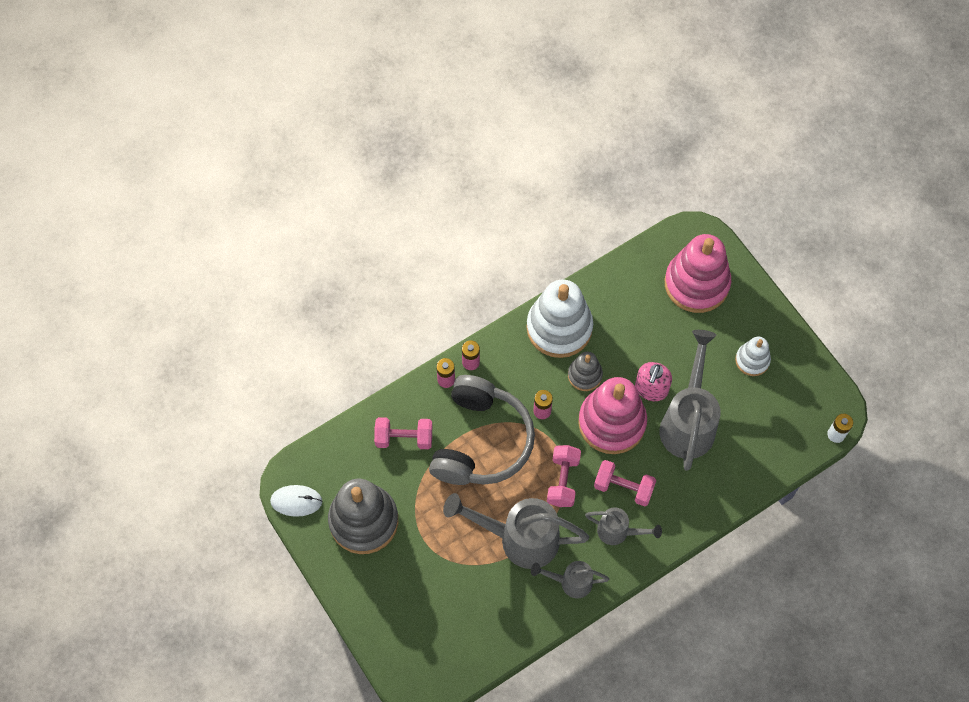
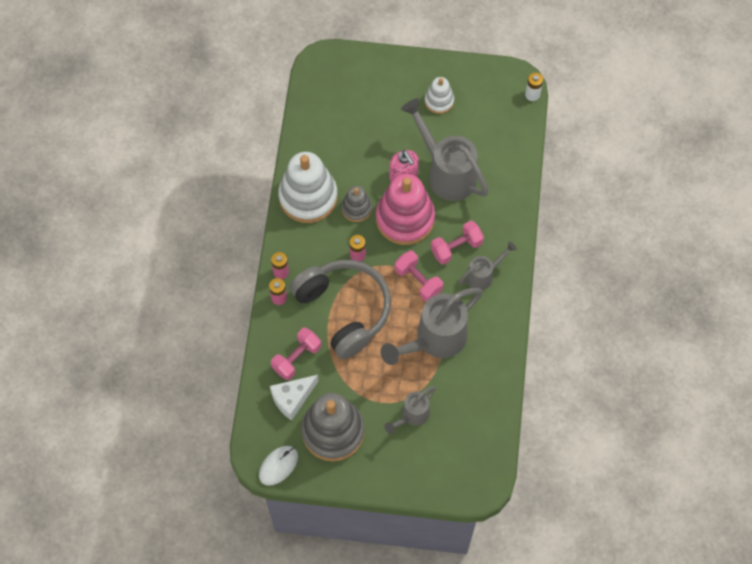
camera: 50 degrees left, 0 degrees up
(365, 464) = (292, 398): none -> white cheese
(570, 582) = (492, 332): grey watering can -> grey watering can (411, 416)
(696, 283) = (355, 90): pink stacking toy -> none

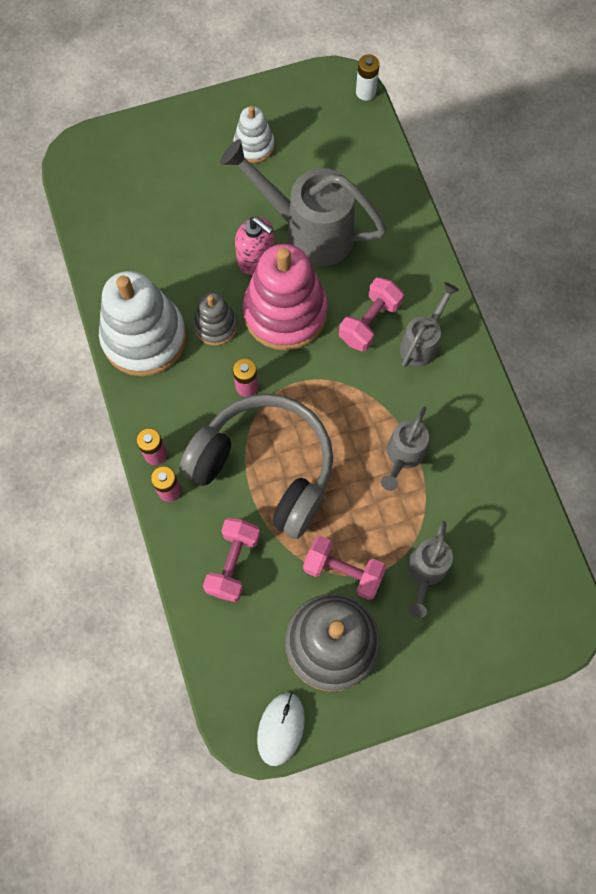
camera: 25 degrees left, 5 degrees up
(292, 398) = (254, 623): white cheese -> none
(418, 281) = (343, 387): pink dumbbell -> pink dumbbell (343, 571)
(434, 340) = (402, 456): grey watering can -> grey watering can, size x0.54

